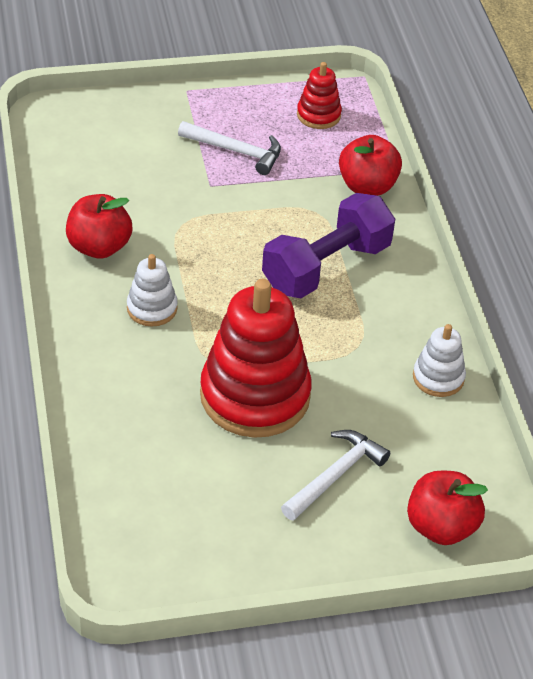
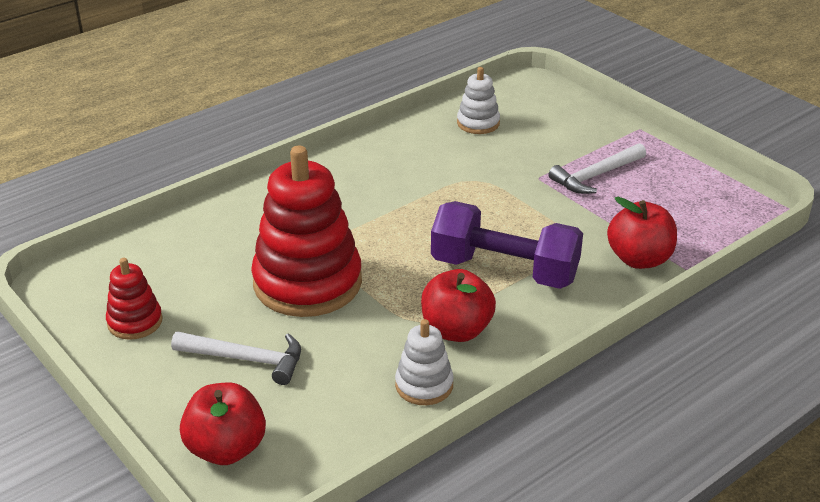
camera: 65 degrees right, 10 degrees down
(99, 247) = (407, 153): red apple -> red apple (456, 330)
(152, 308) = (363, 199): white stacking toy -> white stacking toy (478, 123)
(236, 151) = (596, 176): white hammer -> white hammer turned 60 degrees clockwise
(318, 115) = (700, 202): red stacking toy -> red stacking toy (135, 322)

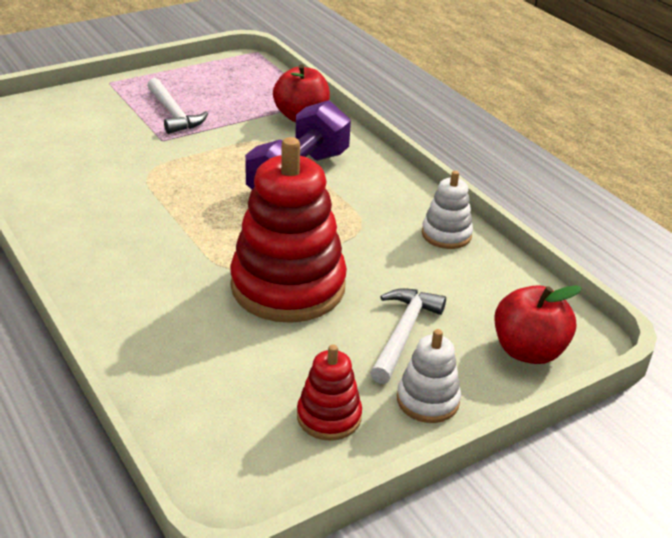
camera: 85 degrees left, 0 degrees up
(456, 330) = (377, 210): red apple -> none
(478, 123) = (43, 156): white stacking toy -> white stacking toy (427, 400)

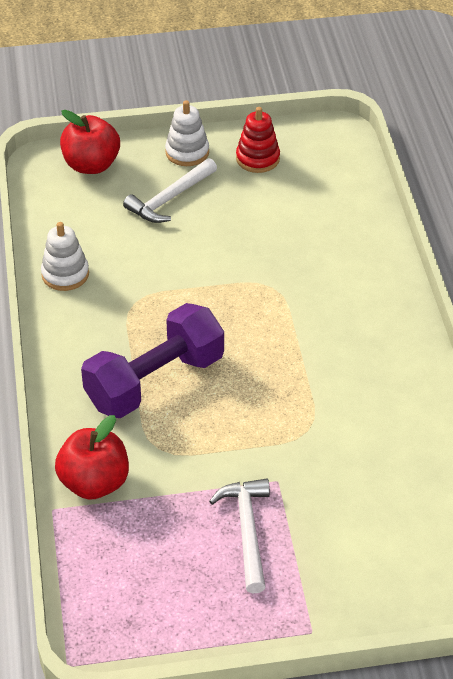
camera: 155 degrees left, 10 degrees up
(288, 286) = (234, 258): red stacking toy -> none

